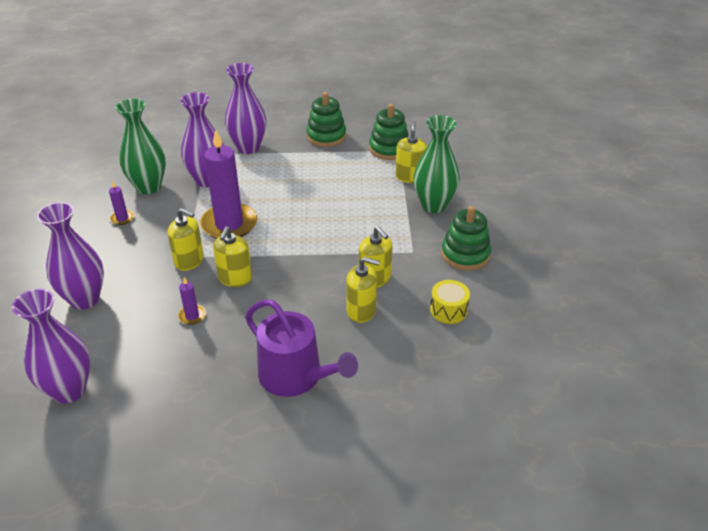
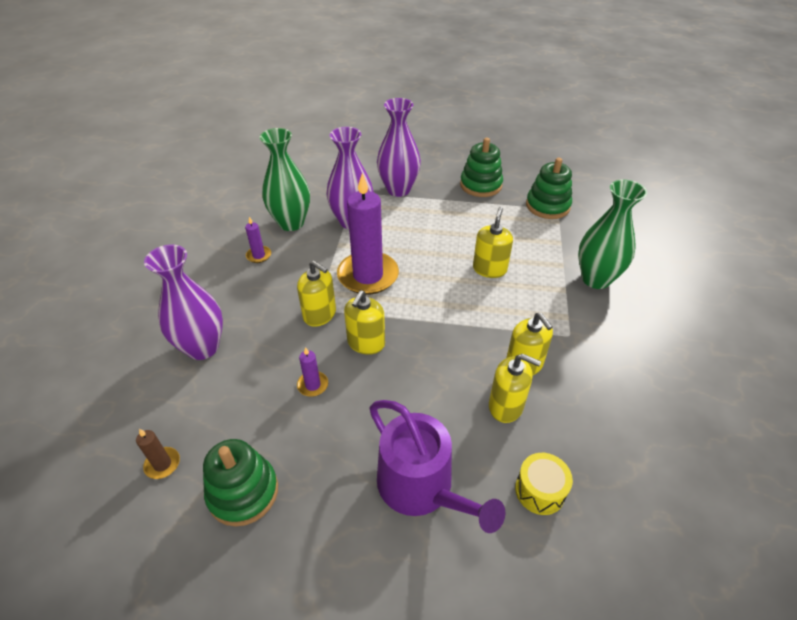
camera: 10 degrees right, 5 degrees up
(69, 390) = (162, 464): purple vase -> brown candle
(410, 176) = (569, 241): yellow soap dispenser -> yellow soap dispenser (489, 269)
(448, 310) = (611, 420): yellow drum -> yellow drum (540, 490)
(465, 254) = (632, 347): green stacking toy -> green stacking toy (243, 492)

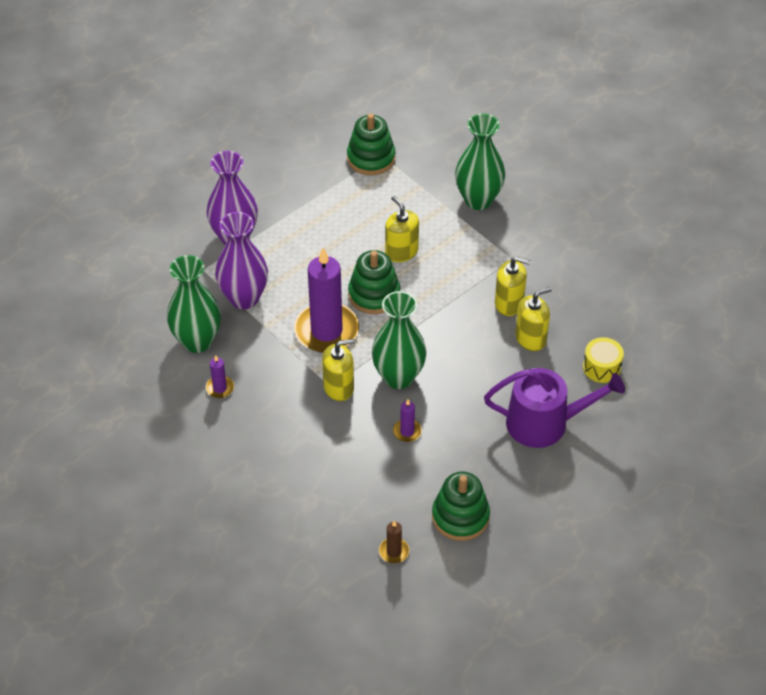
camera: 50 degrees left, 5 degrees up
(202, 347) = (298, 479): purple vase -> none
(366, 343) = (398, 377): yellow soap dispenser -> green vase
(481, 185) = (294, 178): green stacking toy -> green stacking toy (374, 294)

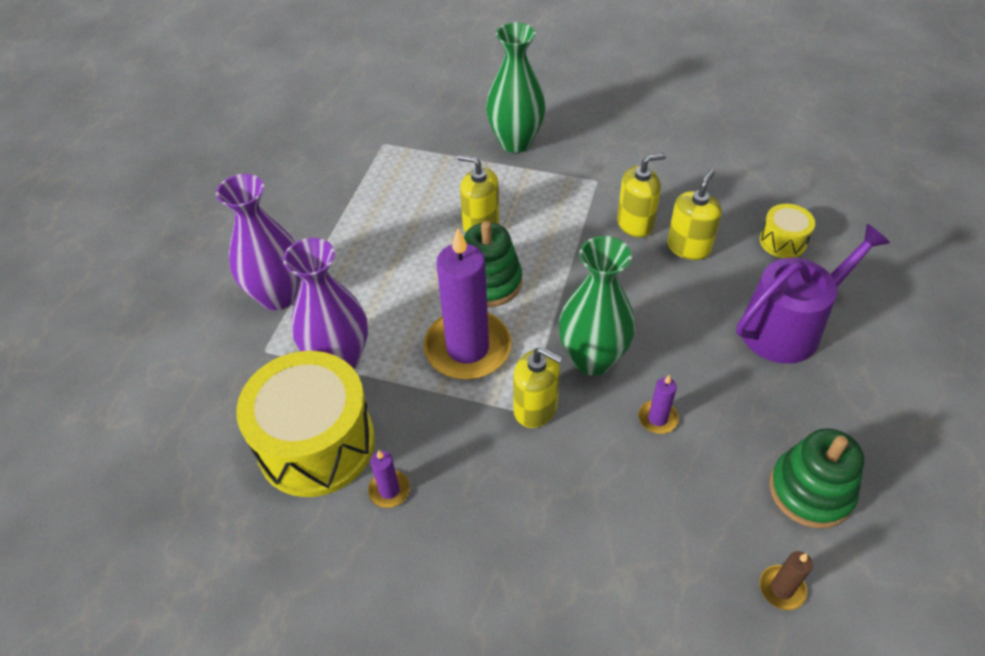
camera: 30 degrees left, 0 degrees up
(197, 341) = (316, 443): green vase -> yellow drum
(339, 387) = (535, 408): yellow soap dispenser -> yellow soap dispenser turned 75 degrees clockwise
(371, 158) = (374, 151): green stacking toy -> none

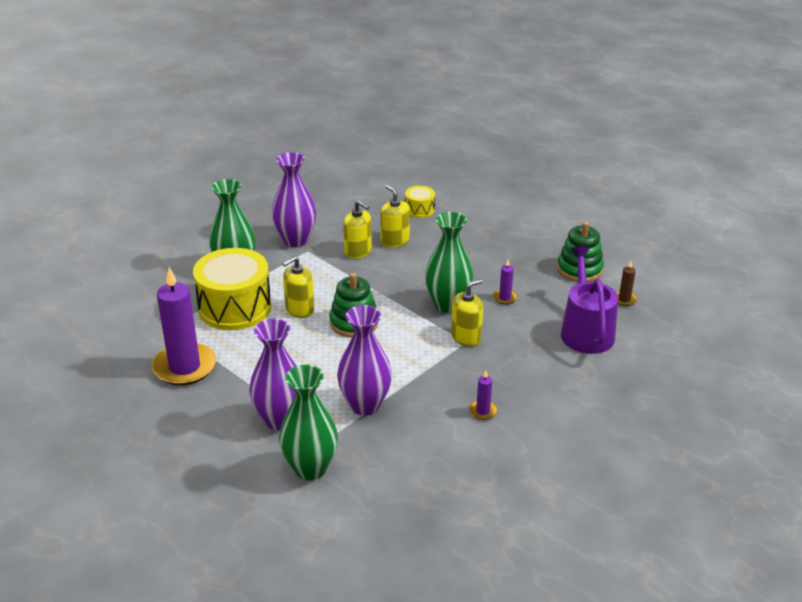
camera: 65 degrees left, 15 degrees down
(208, 358) = (310, 468): none -> green vase
(316, 443) = (426, 433): yellow drum -> yellow drum (235, 307)
(467, 348) = (401, 348): purple candle -> purple candle (184, 367)
(610, 162) = (295, 240): none -> purple vase
(635, 223) = (358, 251): yellow soap dispenser -> yellow soap dispenser turned 120 degrees clockwise
(788, 327) = (479, 233): purple watering can -> purple watering can (585, 331)

